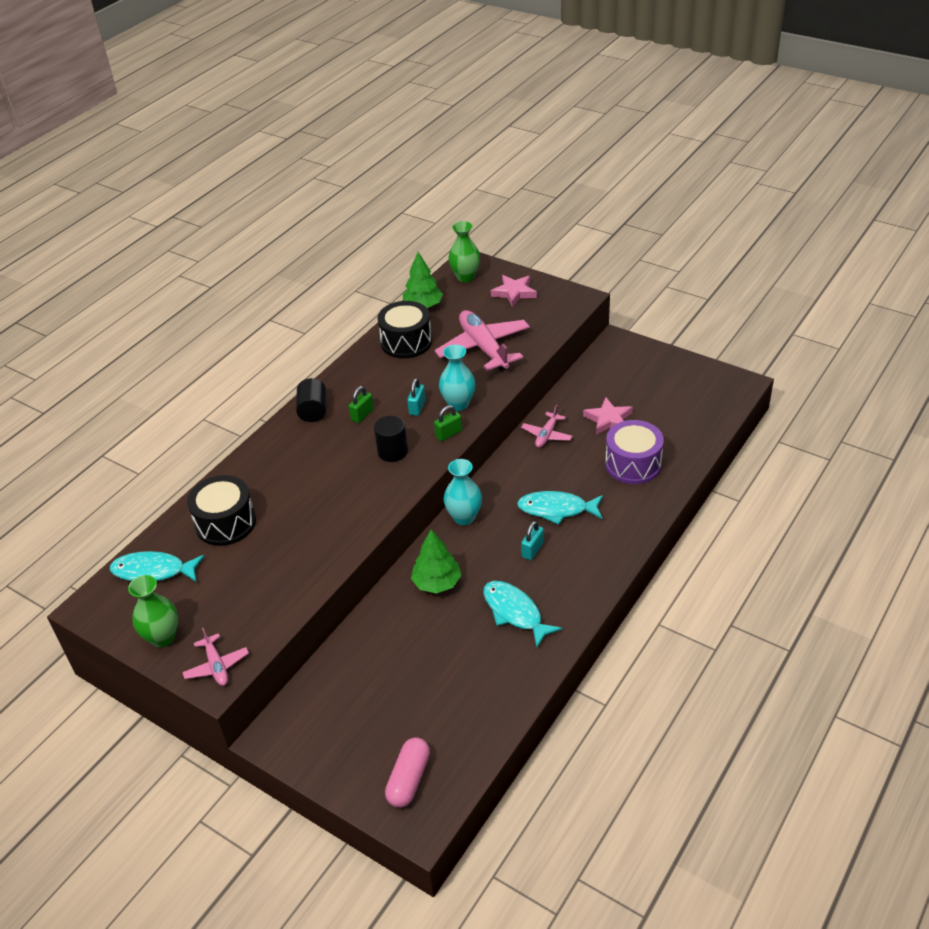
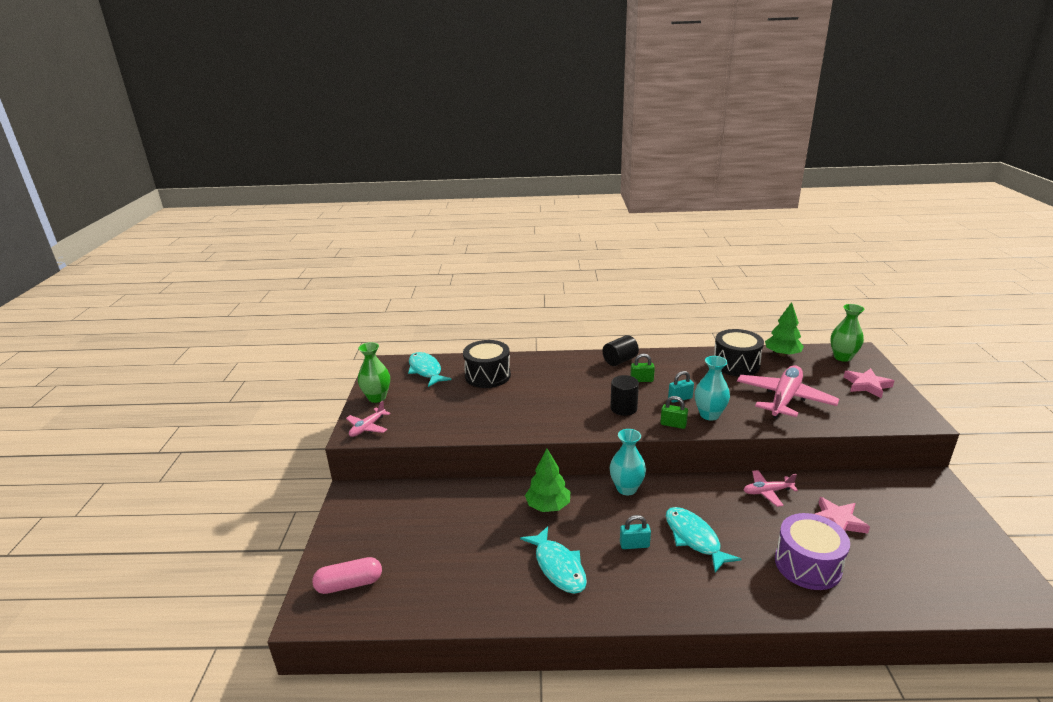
camera: 55 degrees right, 15 degrees down
(515, 612) = (558, 567): turquoise fish -> turquoise fish turned 135 degrees clockwise

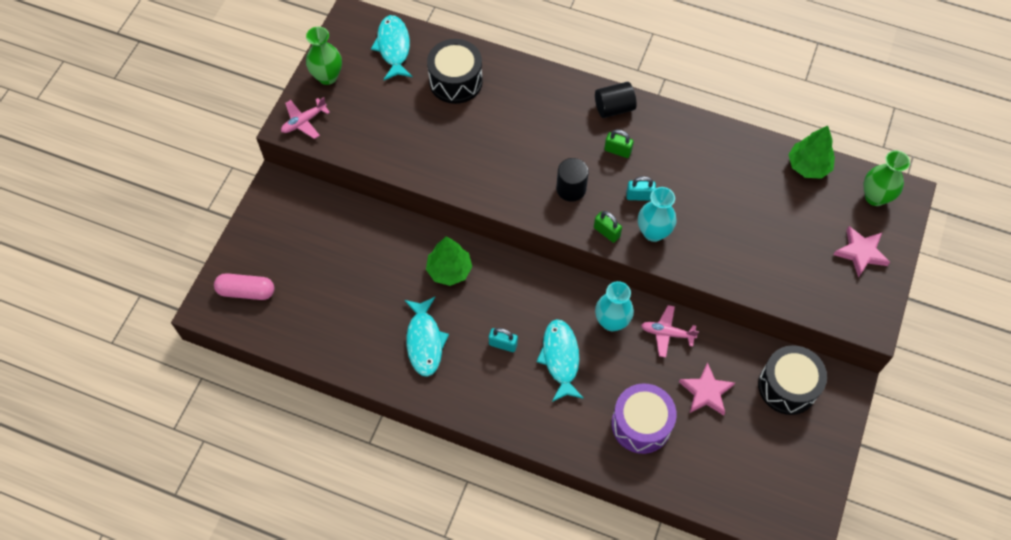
camera: 20 degrees right, 35 degrees up
(626, 488) = (534, 277): turquoise vase -> turquoise vase (611, 321)
(736, 364) = (740, 163): black drum -> black drum (787, 386)
(784, 399) = (750, 239): pink plane -> none

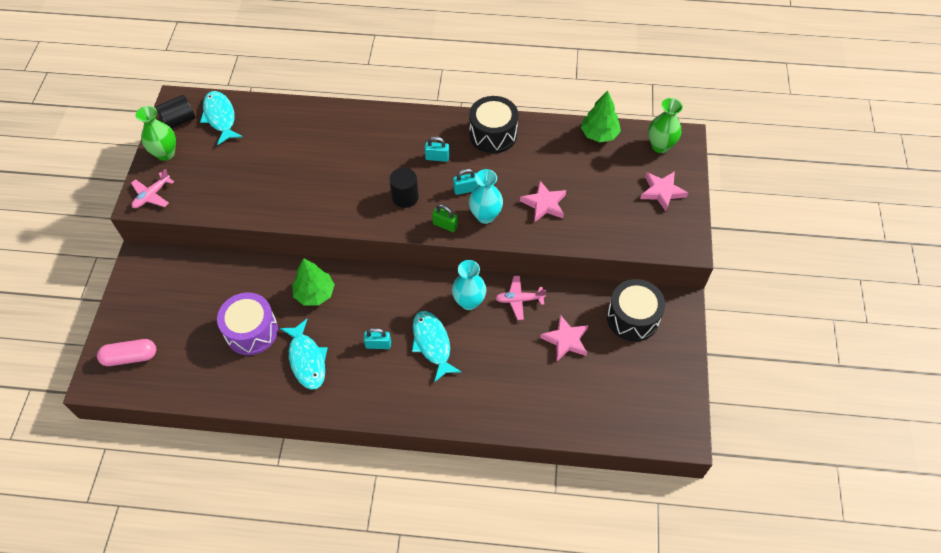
camera: 15 degrees left, 5 degrees down
(455, 81) = (282, 133): black drum -> black drum (493, 134)
(614, 108) = (425, 124): black cylinder -> black cylinder (179, 121)
(617, 150) = (437, 157): green padlock -> turquoise padlock
(641, 424) = (517, 381): purple drum -> purple drum (251, 331)
(722, 234) = (544, 204): none -> pink star

